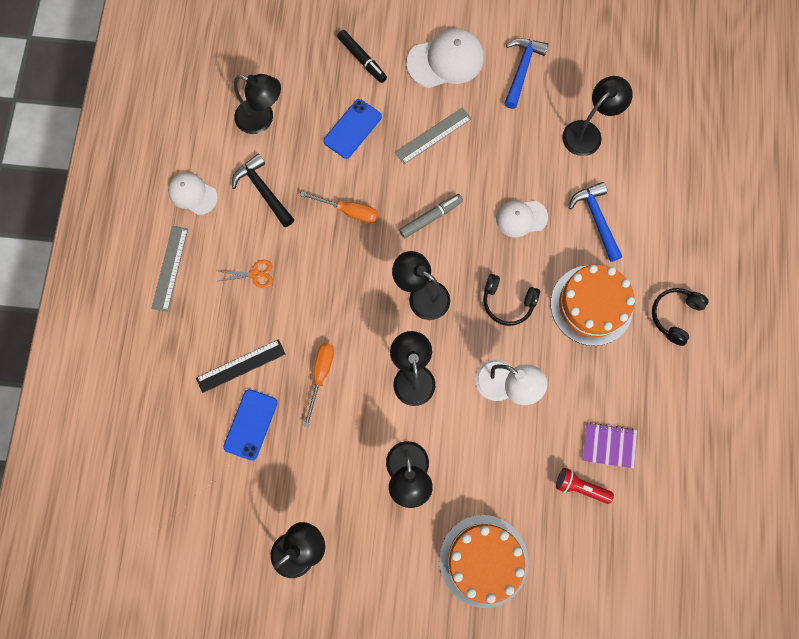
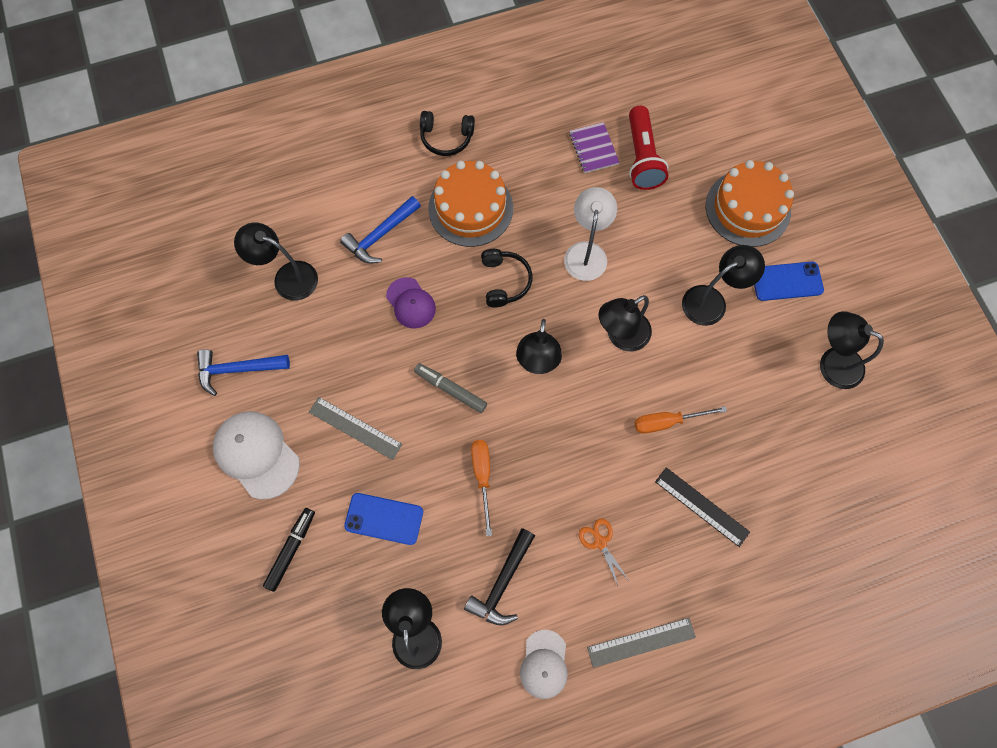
camera: 115 degrees left, 5 degrees down
(250, 424) = (752, 466): blue phone -> blue phone (787, 281)
(521, 218) = (411, 303): white cap -> purple cap
(580, 487) = (642, 158): red flashlight -> red flashlight, size x1.62

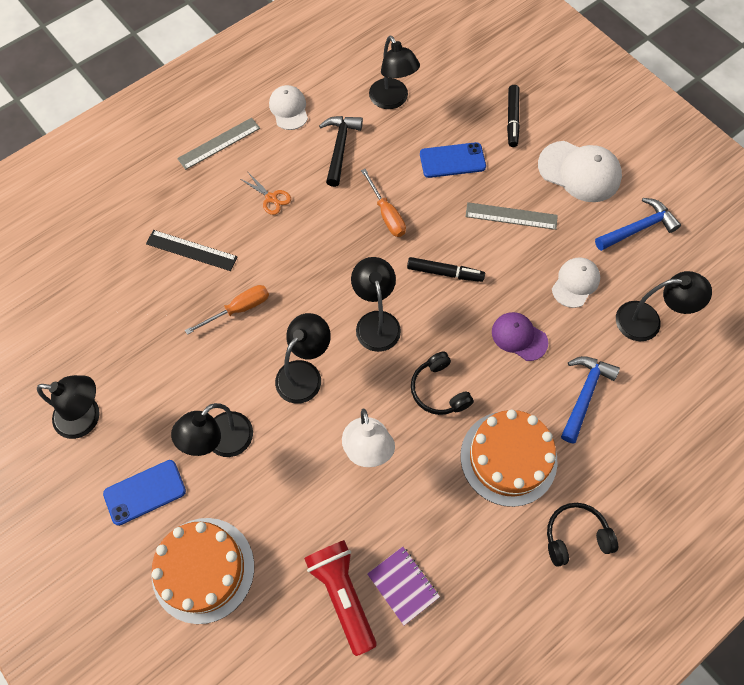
camera: 160 degrees right, 5 degrees down
(331, 335) = (575, 283): none -> white cap
(450, 389) = (445, 273): grey marker -> black marker

